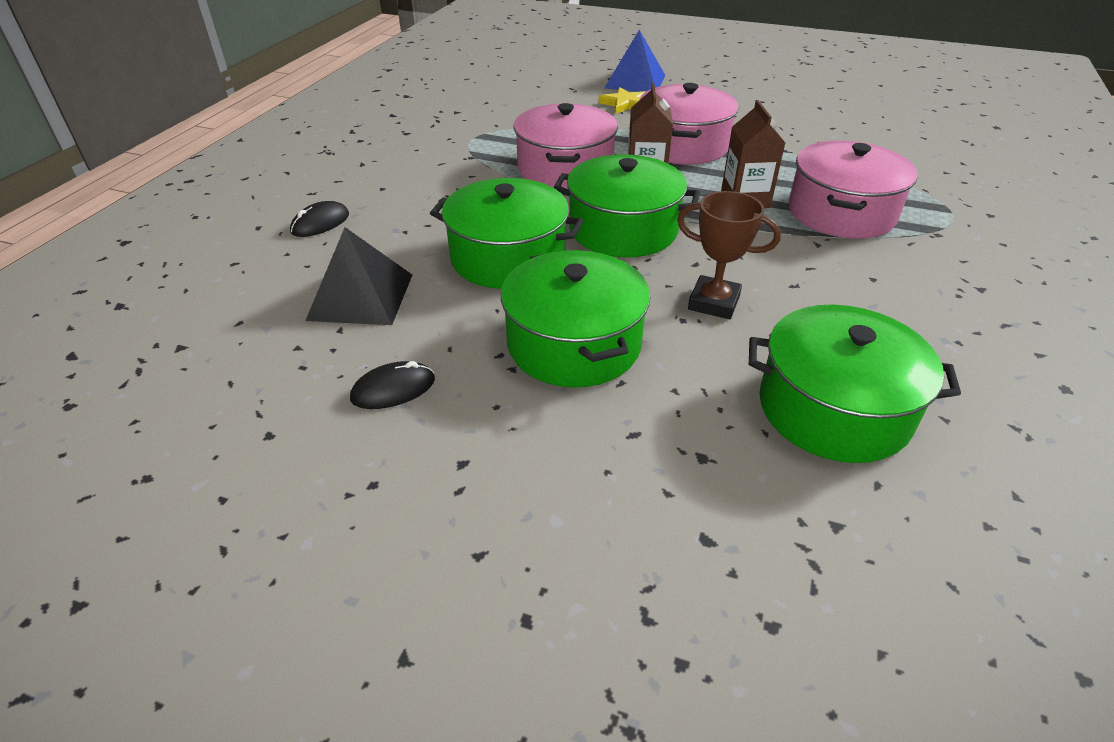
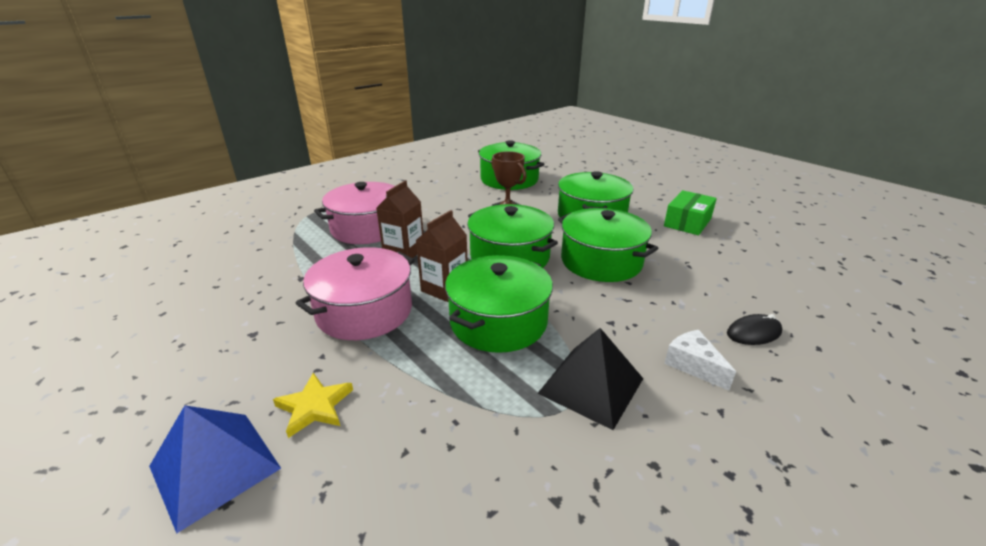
camera: 150 degrees left, 10 degrees down
(361, 296) = (708, 265): black pyramid -> black pyramid (591, 385)
(382, 183) = (693, 365): none -> white cheese
(393, 389) = (687, 222): black mouse -> green box
(565, 169) = (498, 321): pink pot -> green pot

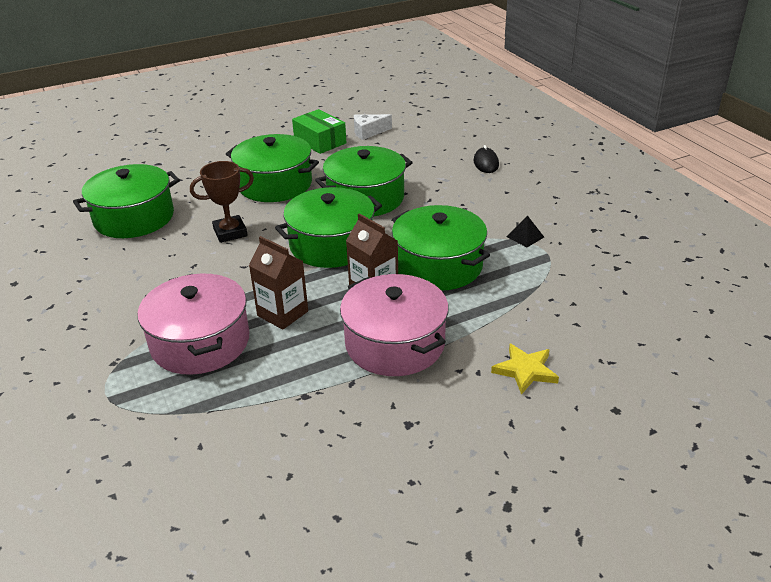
camera: 75 degrees left, 5 degrees up
(215, 467) = (583, 421): blue pyramid -> none
(591, 385) = (525, 237): black pyramid -> black pyramid, size x0.47
(693, 365) = (513, 194): white cheese -> white cheese (368, 132)

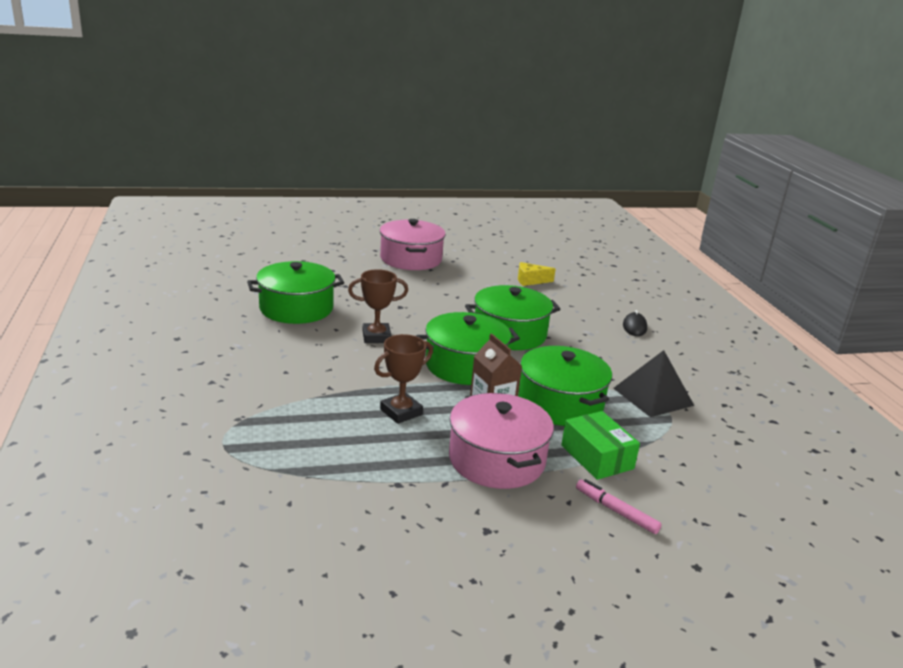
camera: 10 degrees right, 10 degrees down
(200, 342) = (319, 419): pink pot -> pink pot (411, 259)
(275, 184) = (430, 306): green pot -> none
(282, 313) = (401, 412): brown carton -> brown trophy
(320, 141) = (483, 279): green box -> green box (597, 457)
(368, 132) = (530, 281): white cheese -> yellow cheese
(525, 237) = (653, 396): black pyramid -> black pyramid, size x2.14
(525, 370) = (616, 511): yellow star -> pink marker

